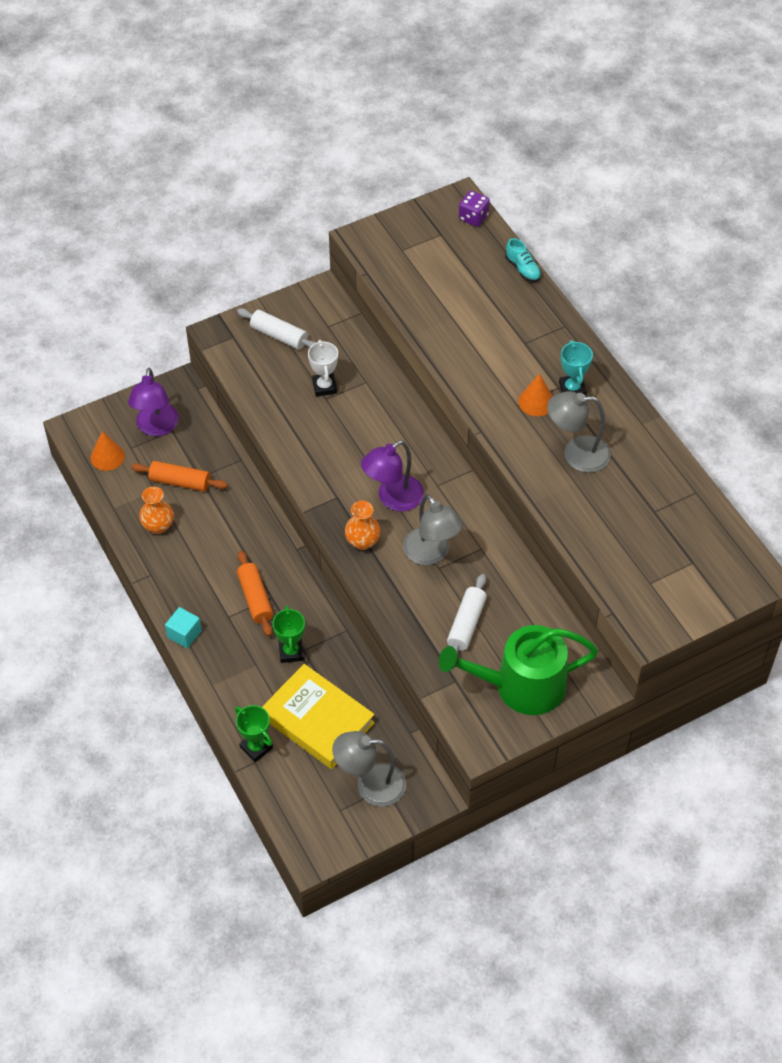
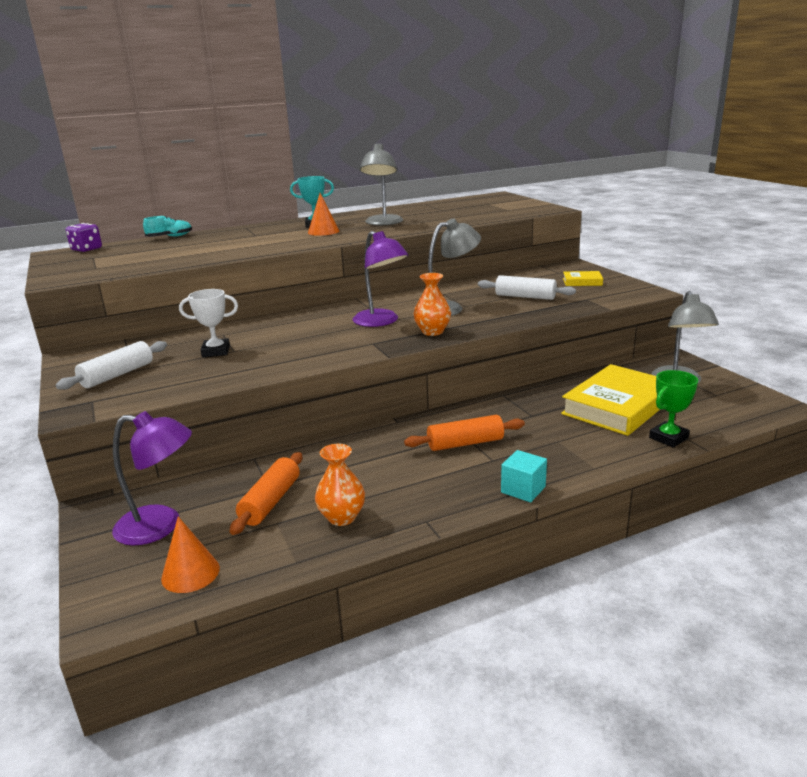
camera: 85 degrees left, 30 degrees down
(291, 652) = (536, 421): green trophy -> none
(521, 686) = (582, 282): green watering can -> yellow book

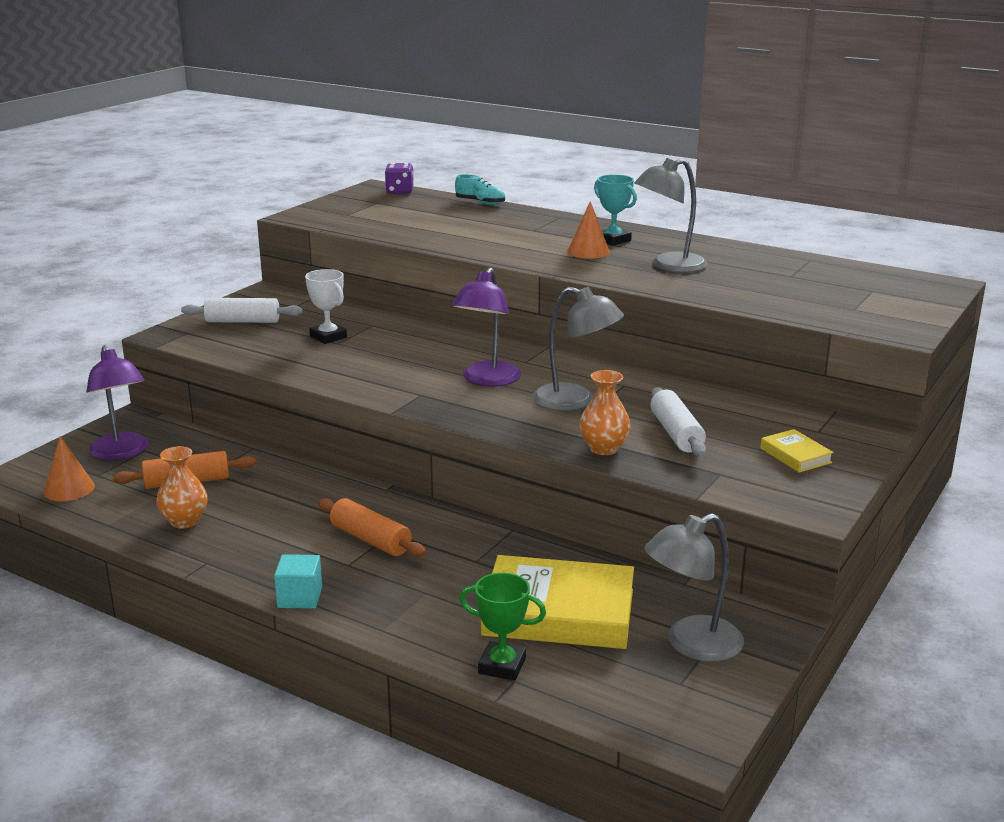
camera: 55 degrees right, 0 degrees up
(432, 332) = (486, 413): orange vase -> orange vase (603, 448)

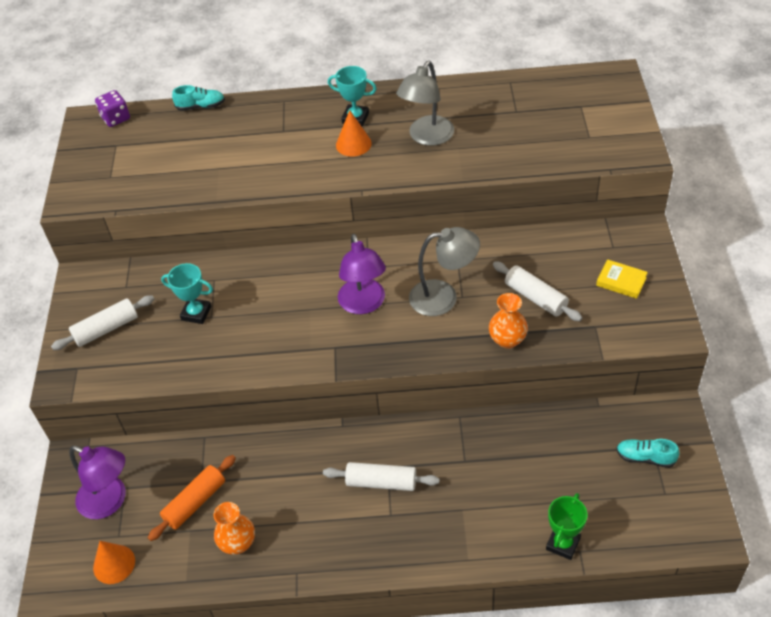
camera: 30 degrees left, 25 degrees up
(300, 597) = (391, 565): turquoise cube -> none
(328, 337) = (196, 313): white trophy -> turquoise trophy
(371, 539) = (381, 482): orange rolling pin -> white rolling pin
(502, 666) = (563, 544): green trophy -> green trophy turned 45 degrees counterclockwise
(558, 613) = (553, 477): yellow book -> none
(691, 645) = (645, 457): grey lamp -> turquoise shoe

